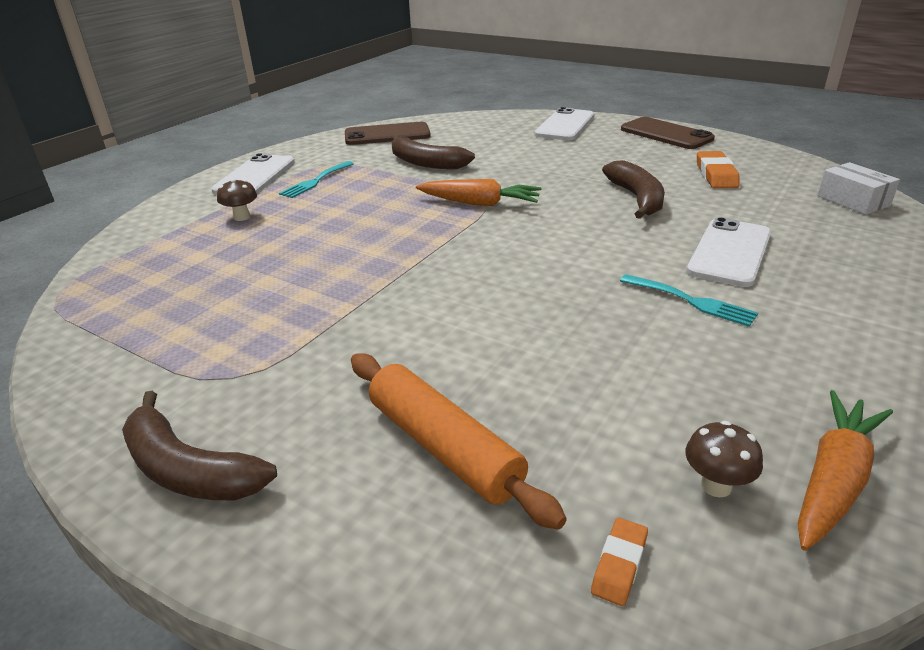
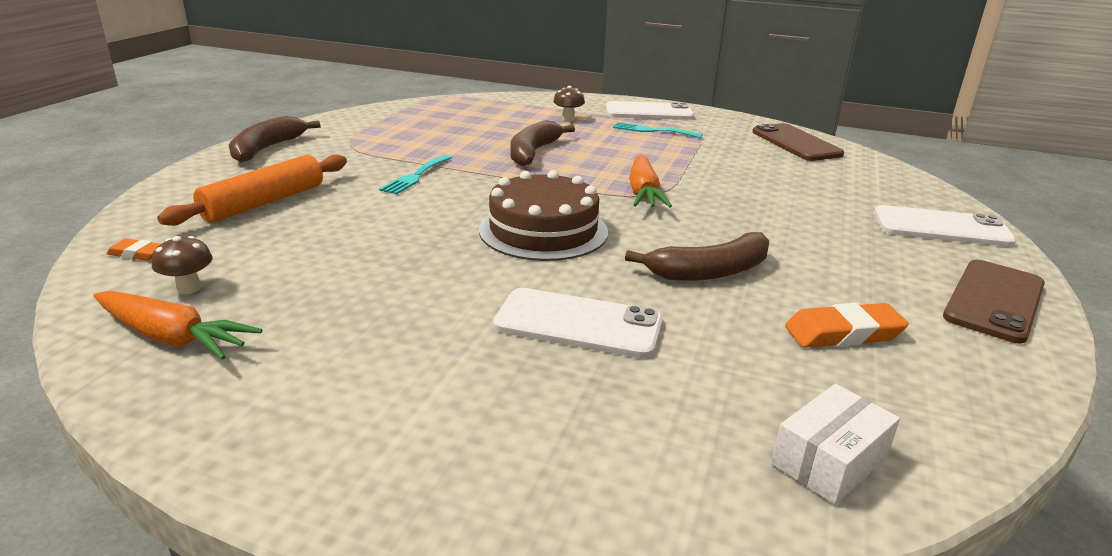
camera: 75 degrees right, 5 degrees down
(426, 163) = (731, 164): brown banana -> brown banana (533, 152)
(559, 253) = (543, 230): none -> brown cake
(691, 301) = (456, 293): turquoise fork -> turquoise fork (416, 176)

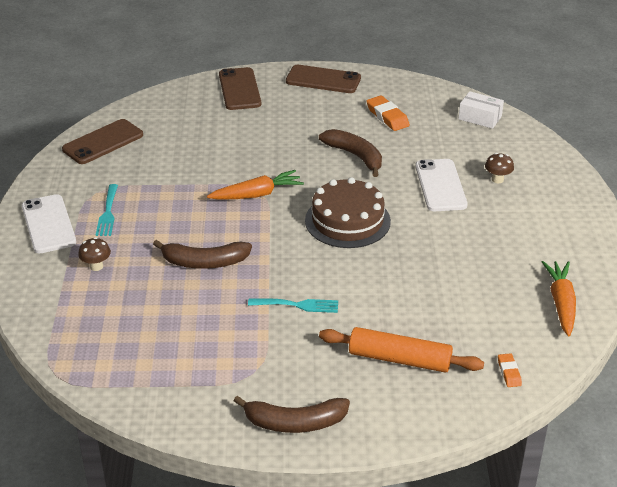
camera: 110 degrees left, 10 degrees up
(189, 288) = (521, 325): brown mushroom -> brown mushroom (497, 179)
(941, 227) = (239, 89): white phone -> brown phone

